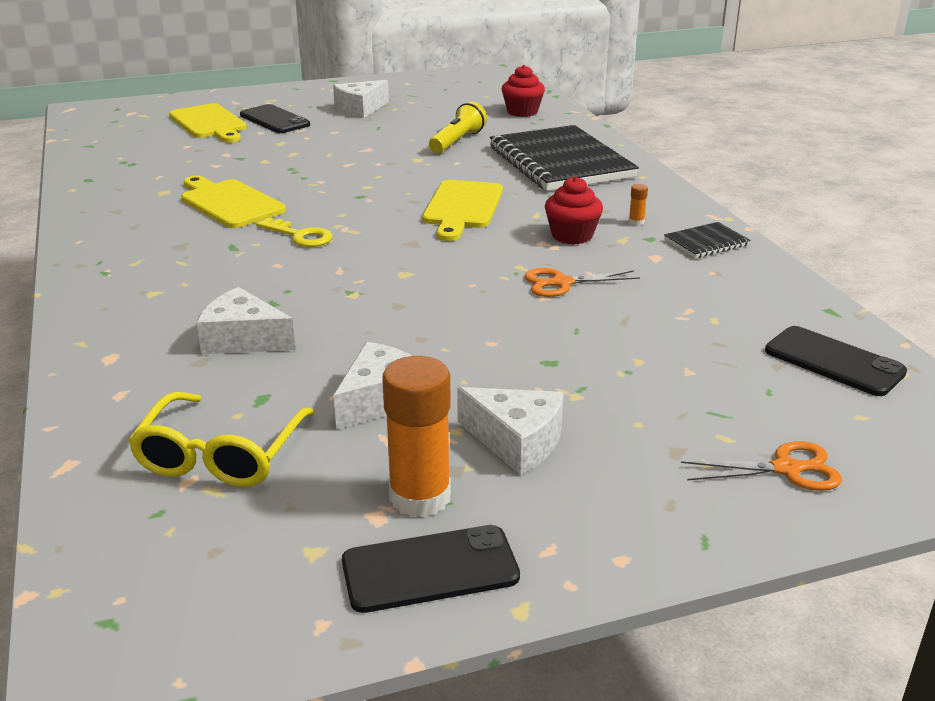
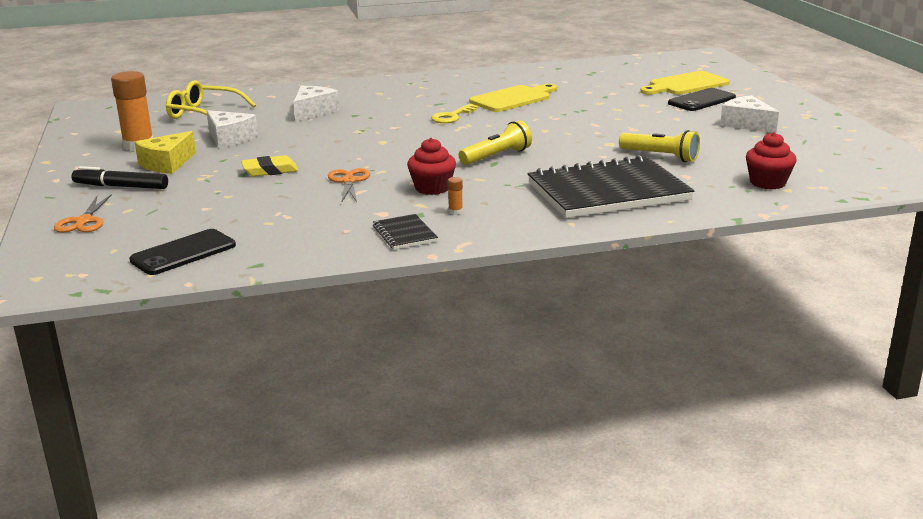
camera: 95 degrees right, 5 degrees down
(430, 569) = (87, 147): black phone -> none
(462, 208) = (496, 156): yellow cutting board -> yellow flashlight
(516, 441) = (167, 164): white cheese -> yellow cheese
(533, 341) = (270, 170): none -> yellow eraser
(633, 467) = (121, 186): none -> black marker

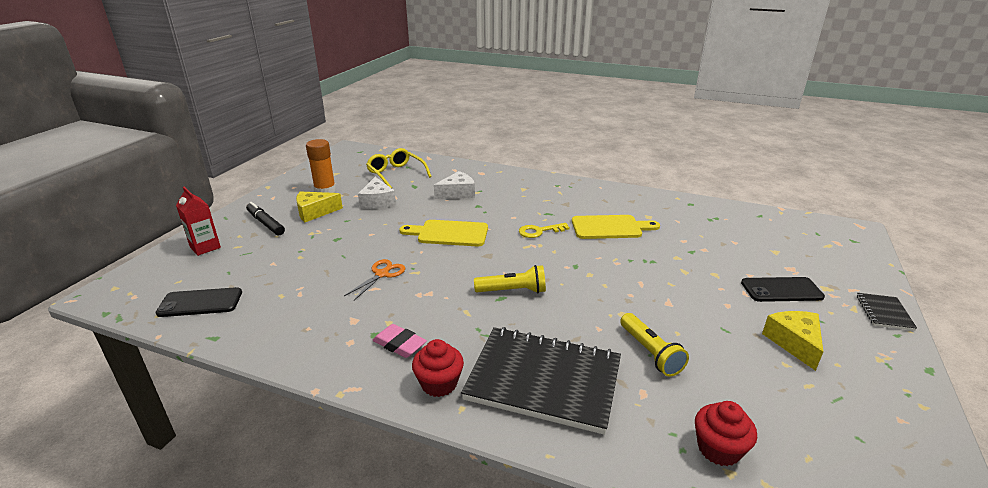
camera: 35 degrees right, 5 degrees up
(83, 222) = (205, 247): orange scissors -> red carton
(270, 170) = (355, 242): yellow eraser -> none
(404, 234) = (333, 353): black notebook -> black notebook (884, 313)
(432, 188) = (421, 307): red cupcake -> red cupcake (439, 383)
(455, 211) = (399, 344): orange glue stick -> pink eraser
(685, 84) = (788, 262): yellow cutting board -> yellow cutting board (449, 233)
(746, 124) = (794, 343): white cheese -> yellow cheese

